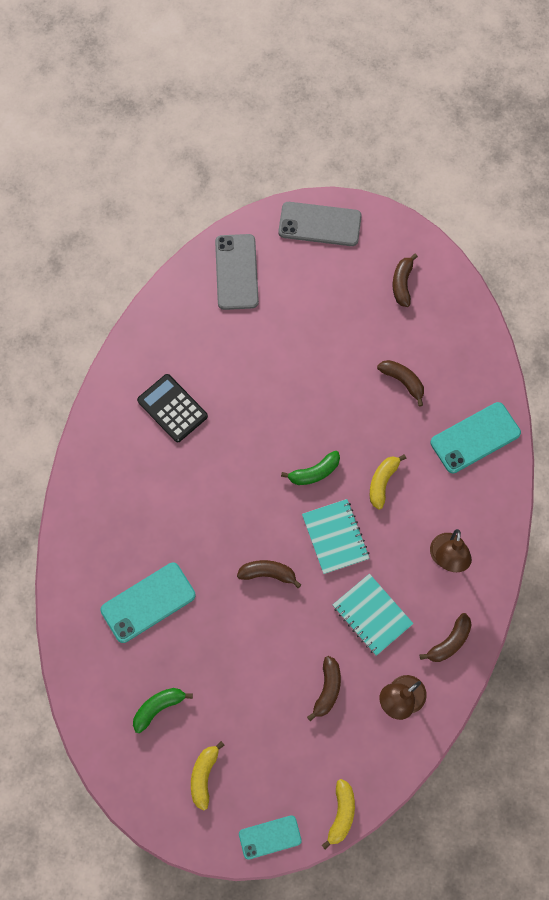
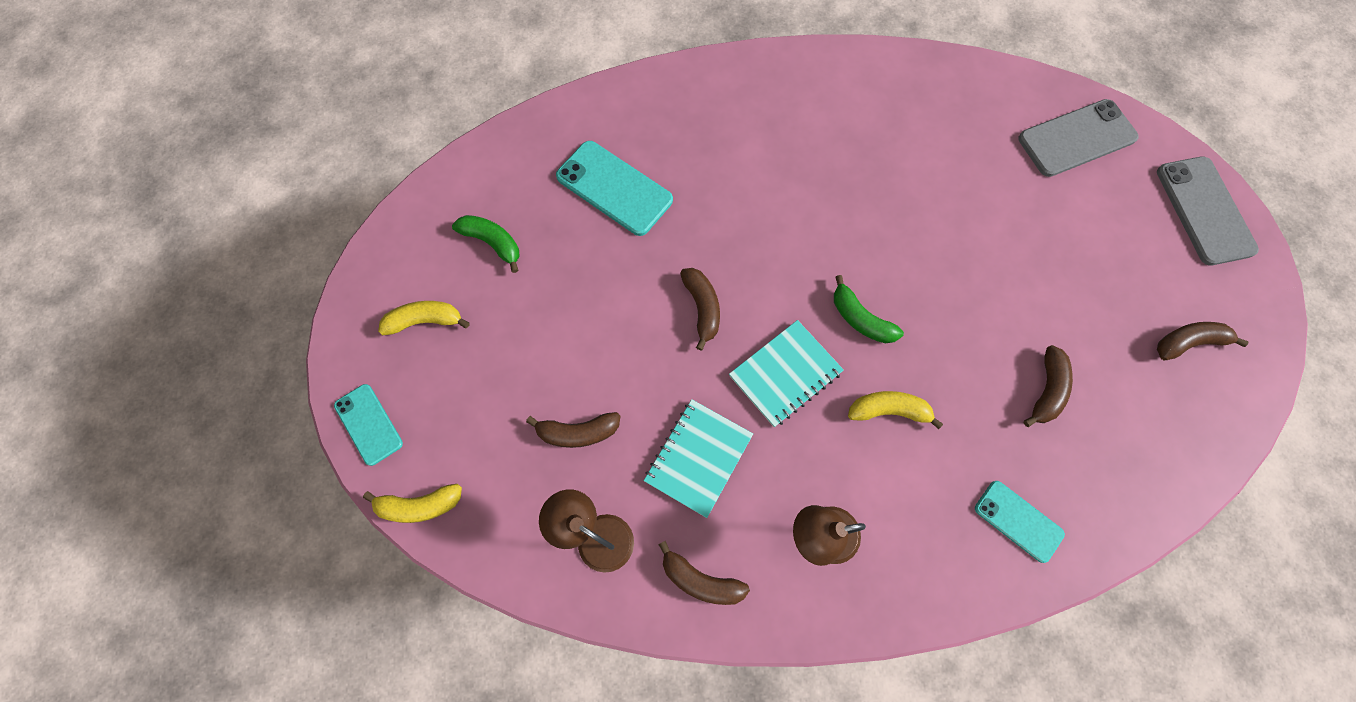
camera: 70 degrees right, 0 degrees up
(172, 408) = (862, 131): black calculator -> none
(475, 438) = (1018, 521): turquoise phone -> turquoise phone, size x0.62

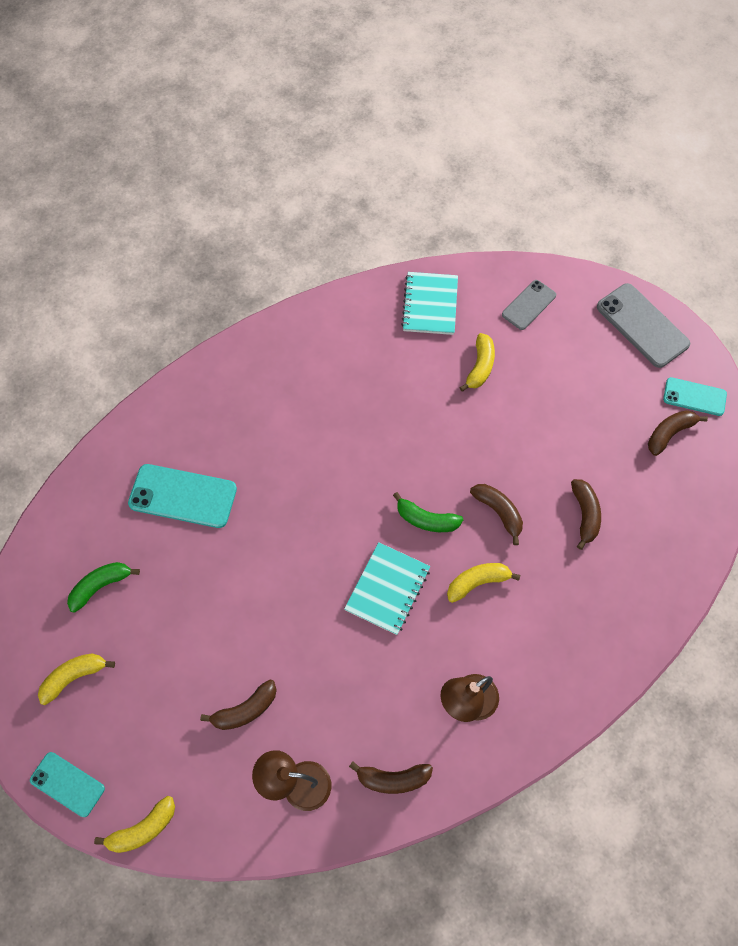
camera: 25 degrees left, 5 degrees down
(492, 243) = (101, 586): green banana -> green banana turned 45 degrees counterclockwise
(698, 458) = (349, 686): turquoise notebook -> turquoise notebook (430, 305)
(702, 308) = (300, 565): brown banana -> brown banana (498, 512)
(992, 182) = (480, 367): none -> yellow banana
(1018, 521) = (604, 623): turquoise phone -> turquoise phone (694, 397)
(1076, 138) = (529, 305): grey phone -> grey phone, size x0.62

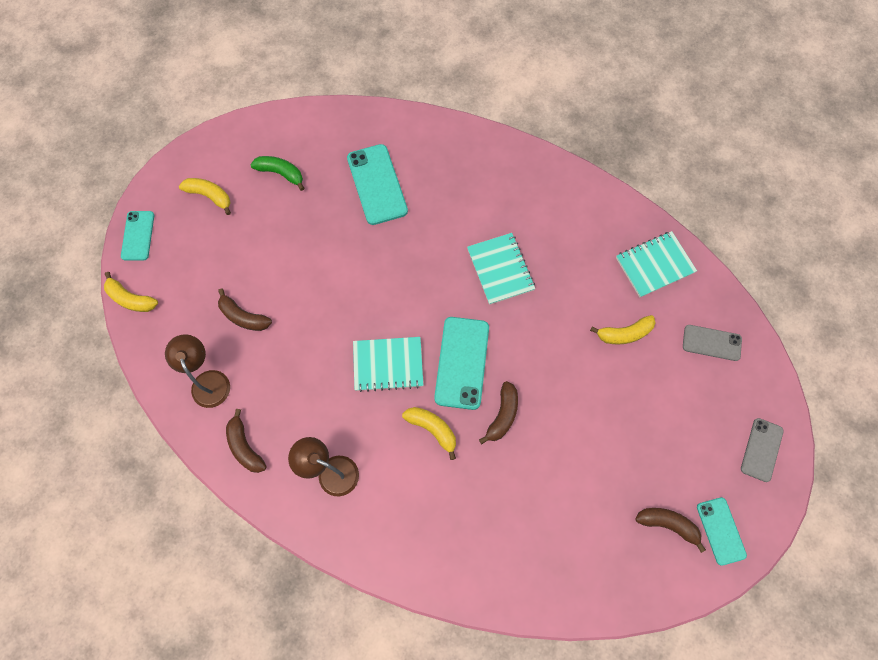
camera: 60 degrees right, 5 degrees up
(352, 433) = (500, 269): none -> turquoise notebook
(426, 519) = (462, 362): green banana -> turquoise phone
(585, 515) = (543, 487): brown banana -> none
(642, 325) = (761, 449): grey phone -> grey phone, size x0.62

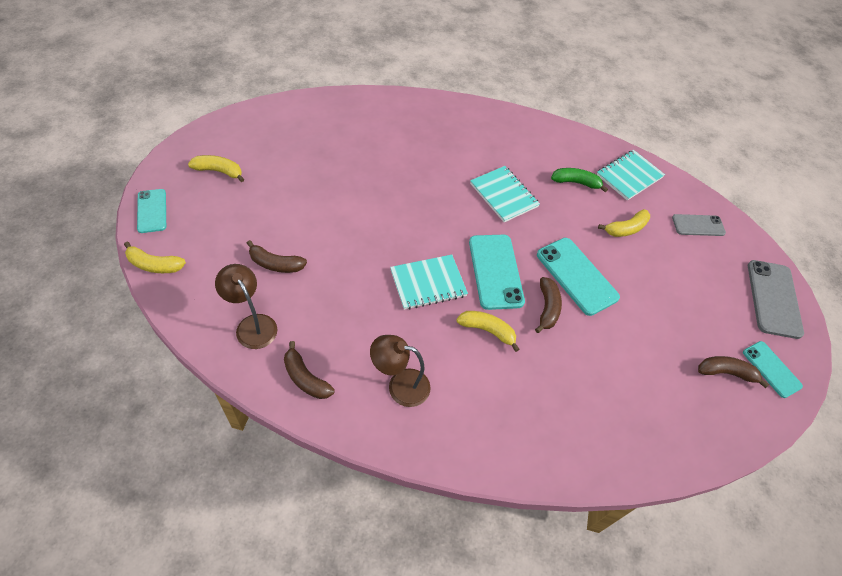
camera: 20 degrees left, 15 degrees down
(281, 173) = (284, 147): green banana -> green banana (576, 182)
(377, 184) = (374, 146): turquoise phone -> turquoise phone (576, 276)
(761, 449) = (773, 298): grey phone -> grey phone, size x1.61

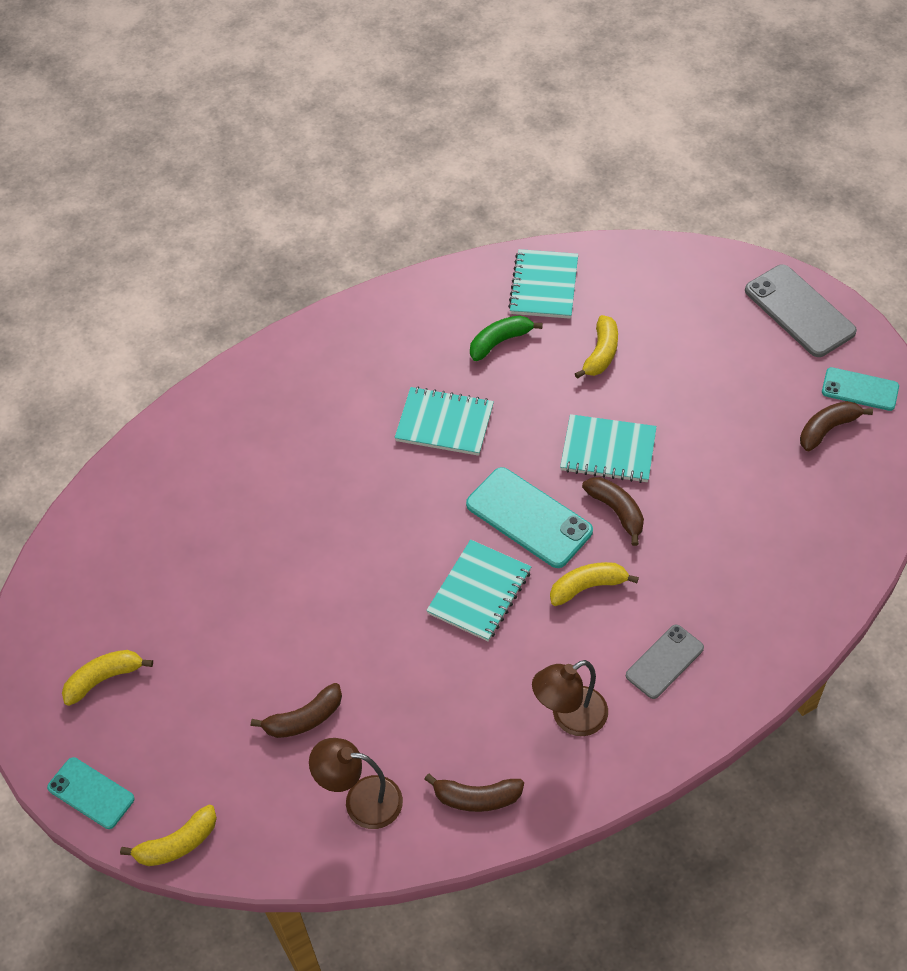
camera: 35 degrees left, 0 degrees up
(576, 276) = (608, 451): turquoise phone -> turquoise notebook
(698, 225) = (662, 287): grey phone -> grey phone (664, 662)

